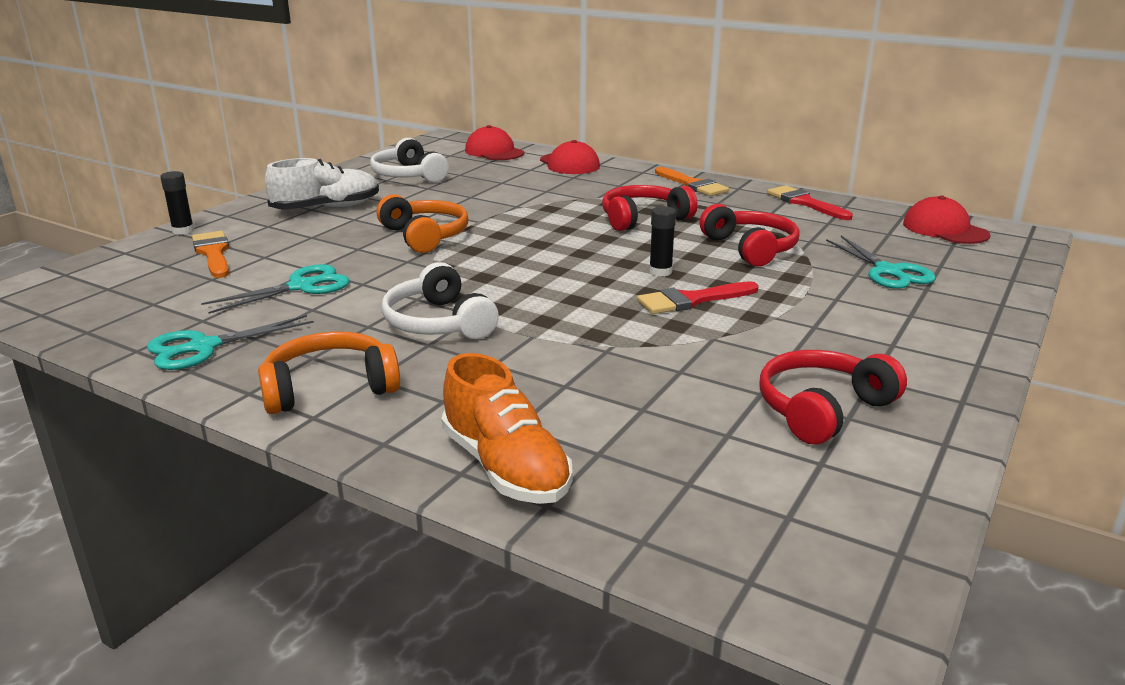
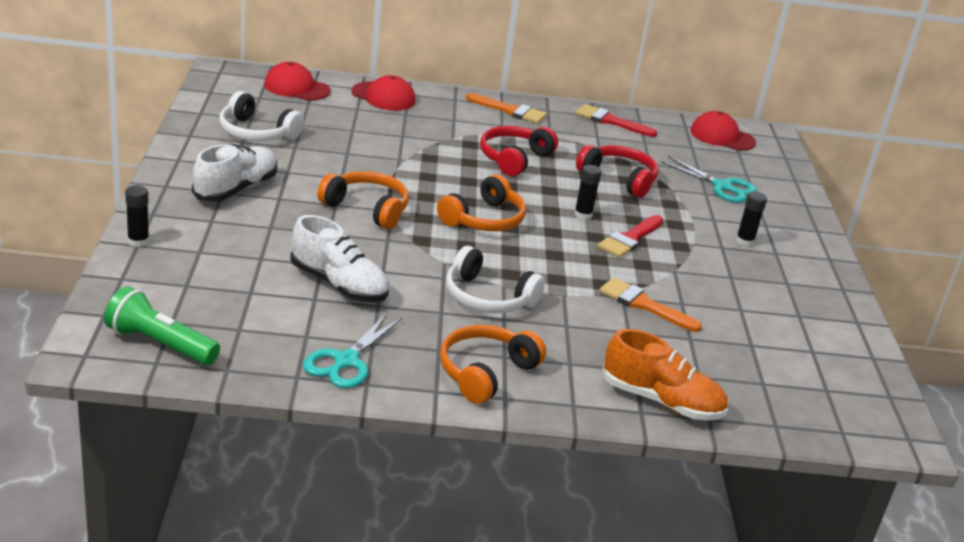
camera: 35 degrees left, 5 degrees up
(68, 302) = (159, 344): none -> green flashlight
(213, 253) = (209, 263): orange brush -> orange brush (643, 304)
(301, 286) = (339, 284): turquoise scissors -> white shoe
(535, 260) = (484, 219): none -> orange headphones
(822, 409) = (782, 313): red headphones -> none
(856, 326) = (744, 241): none -> black glue stick

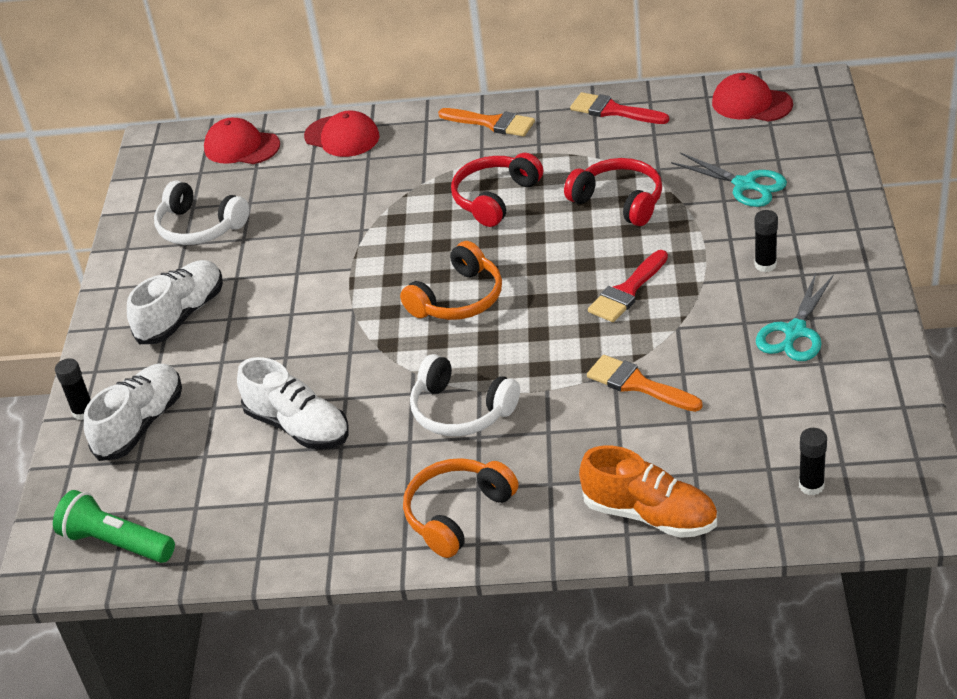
camera: 10 degrees right, 10 degrees up
(191, 259) = (140, 424): none -> white shoe
(346, 361) = (308, 527): turquoise scissors -> turquoise scissors (795, 332)
(367, 208) = (326, 312): orange headphones -> none
(583, 215) = (573, 266): black glue stick -> black glue stick (811, 486)

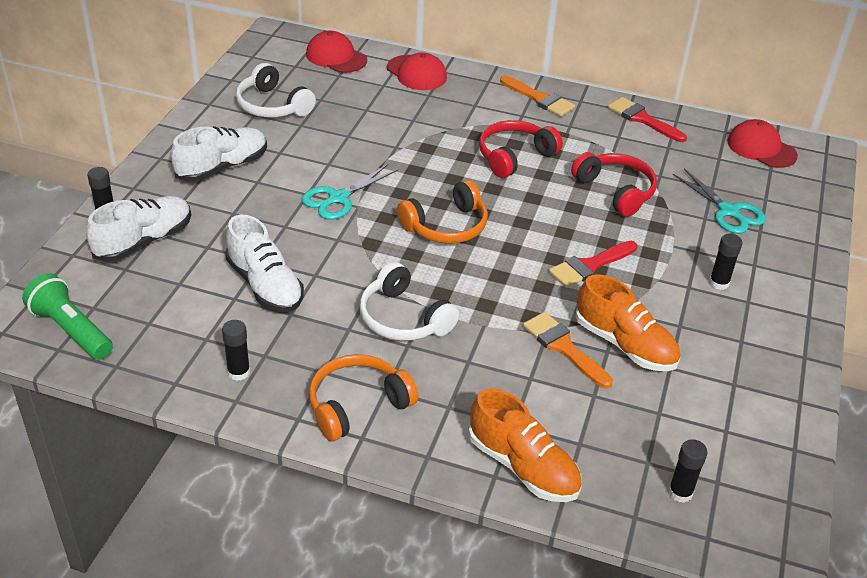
camera: 10 degrees right, 0 degrees up
(318, 524) = (238, 372): none -> black glue stick
(697, 360) = (625, 344): none -> orange shoe
(795, 332) = (721, 349): turquoise scissors -> turquoise scissors (338, 198)

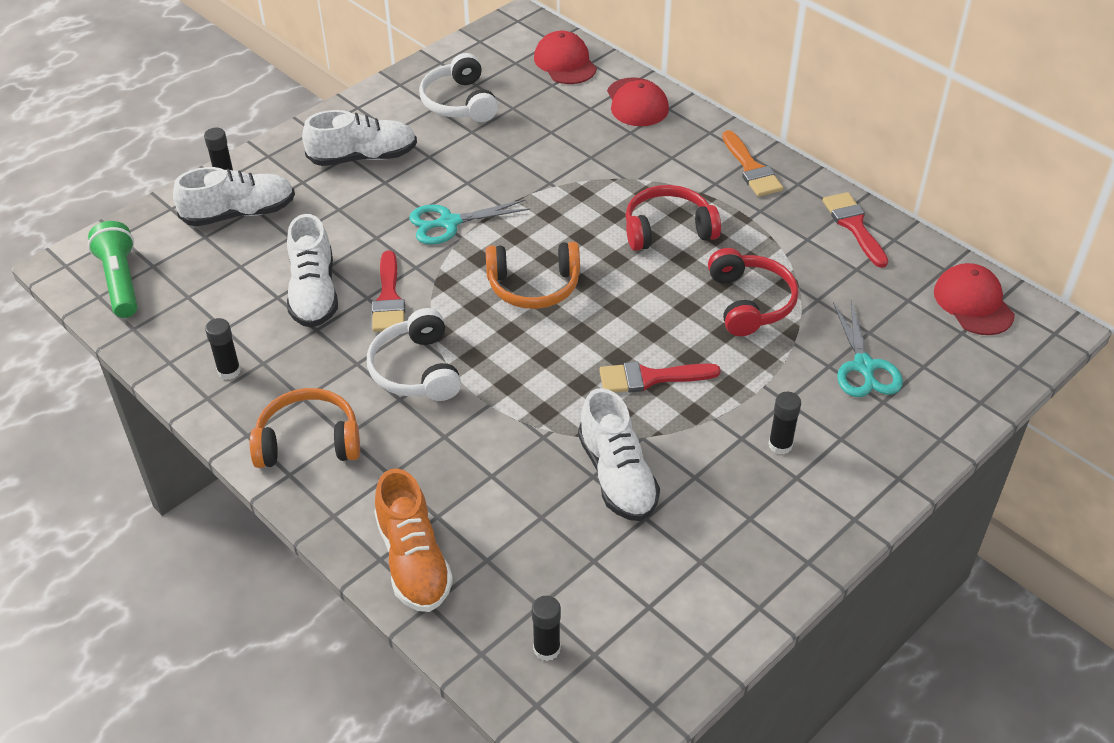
camera: 30 degrees right, 5 degrees up
(335, 270) = (389, 298): none -> red brush
(563, 347) = (550, 456): orange brush -> none
(625, 344) = (617, 476): orange shoe -> white shoe

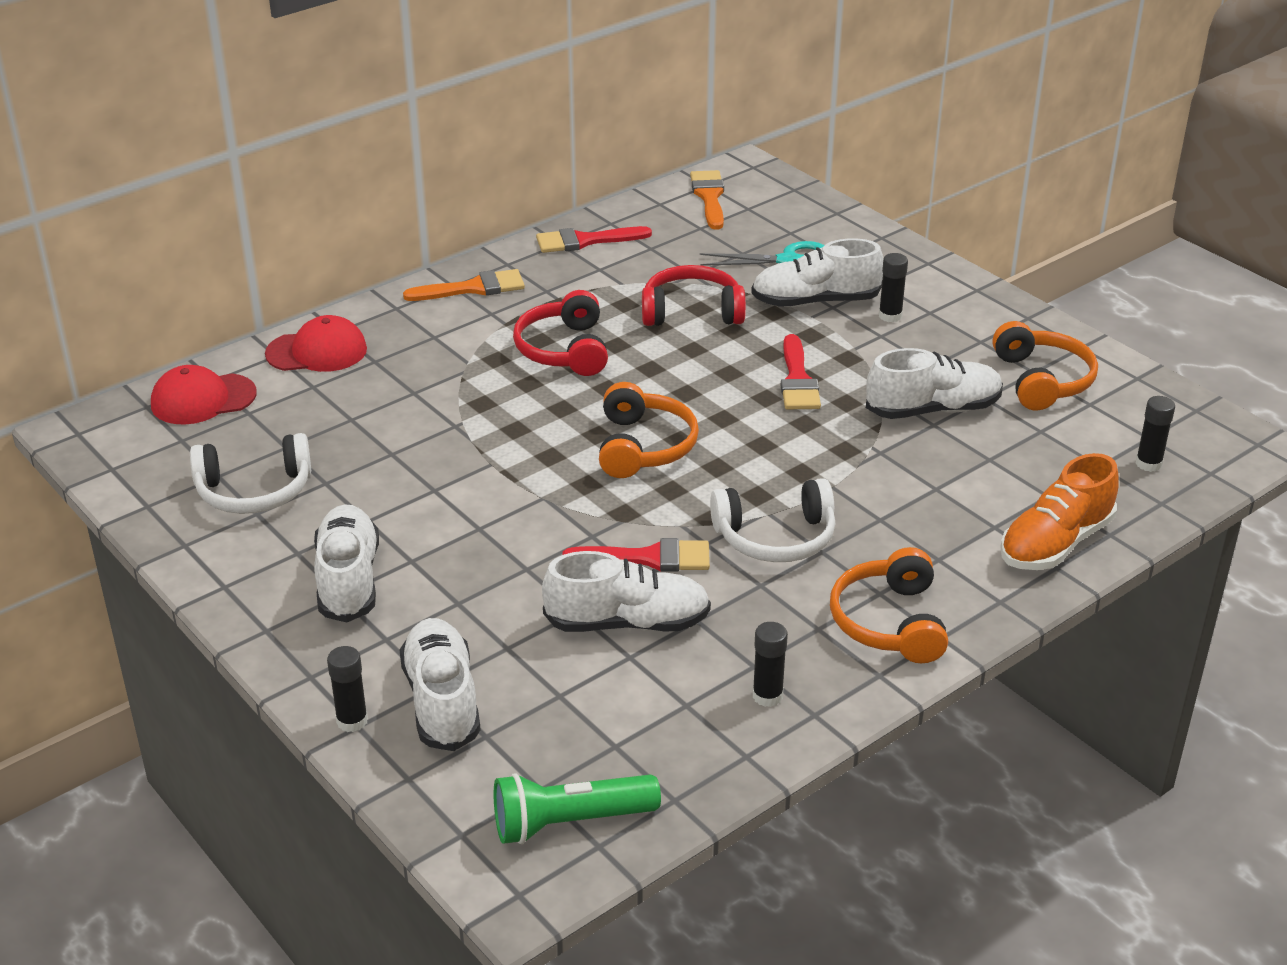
camera: 85 degrees left, 10 degrees down
(413, 560) = (1055, 543): orange shoe -> orange shoe turned 150 degrees clockwise
(449, 223) = (513, 506): turquoise scissors -> none
(685, 567) = (1042, 380): none -> orange headphones
(792, 388) = (815, 301): none -> white shoe
(973, 303) = (709, 197): red cap -> orange brush

